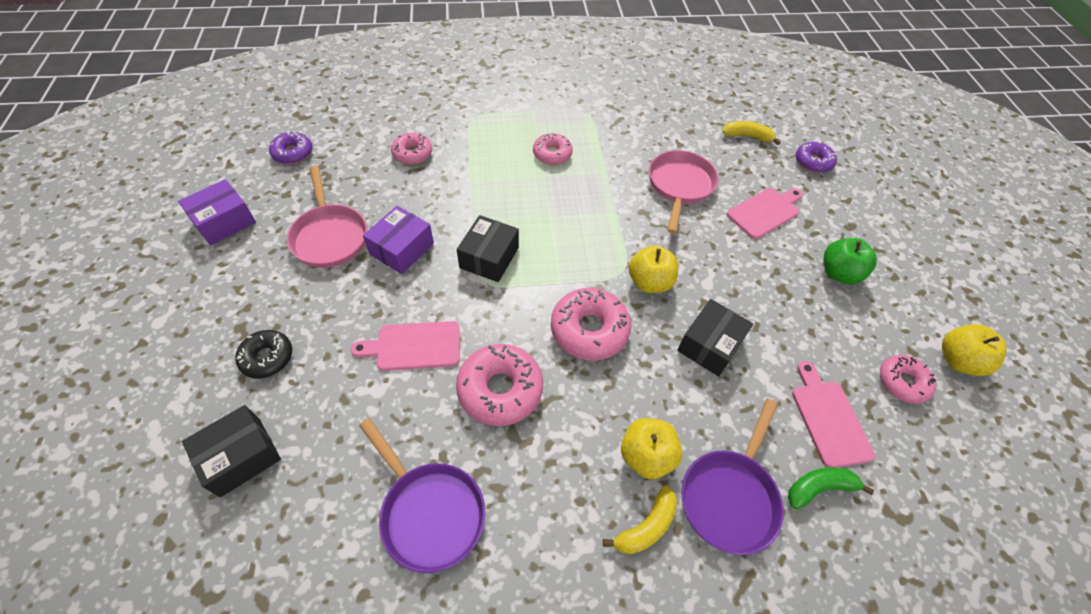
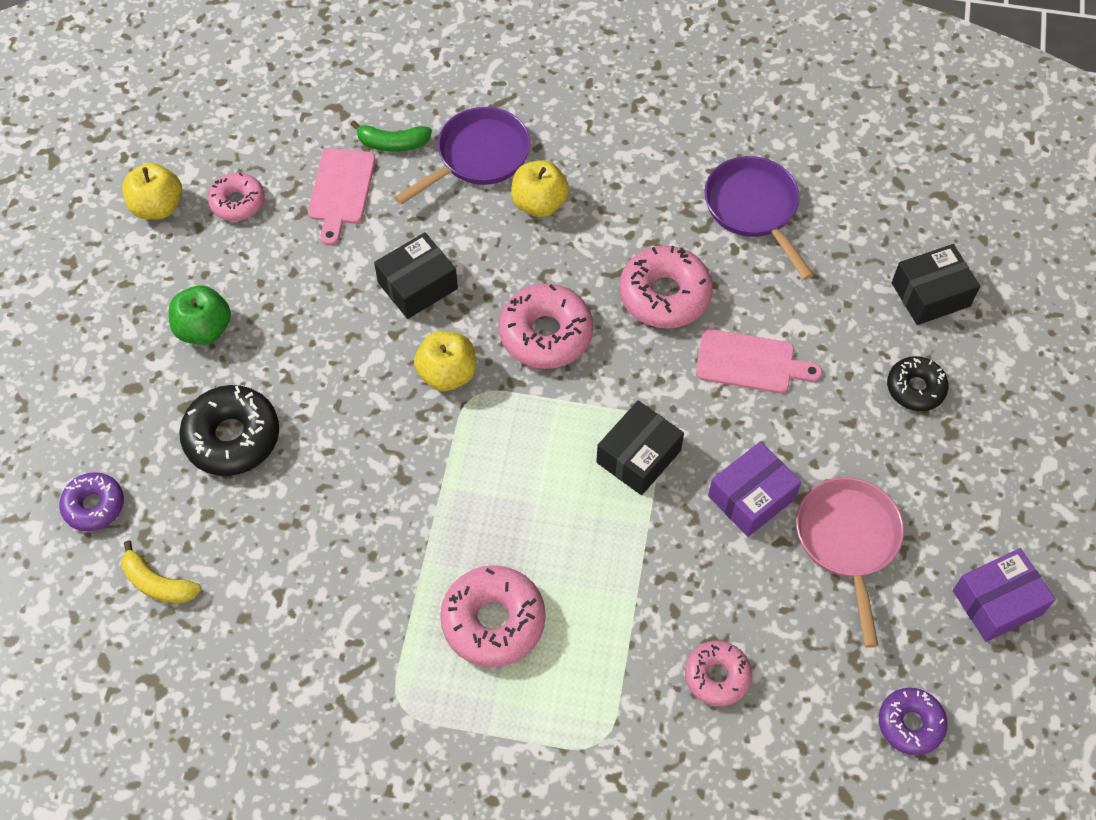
camera: 160 degrees left, 5 degrees up
(552, 154) = (493, 621): pink donut -> pink donut, size x1.60
(646, 527) = (564, 154): yellow banana -> none
(679, 186) = (327, 509): pink pan -> none
(765, 212) = (232, 437): pink cutting board -> black donut

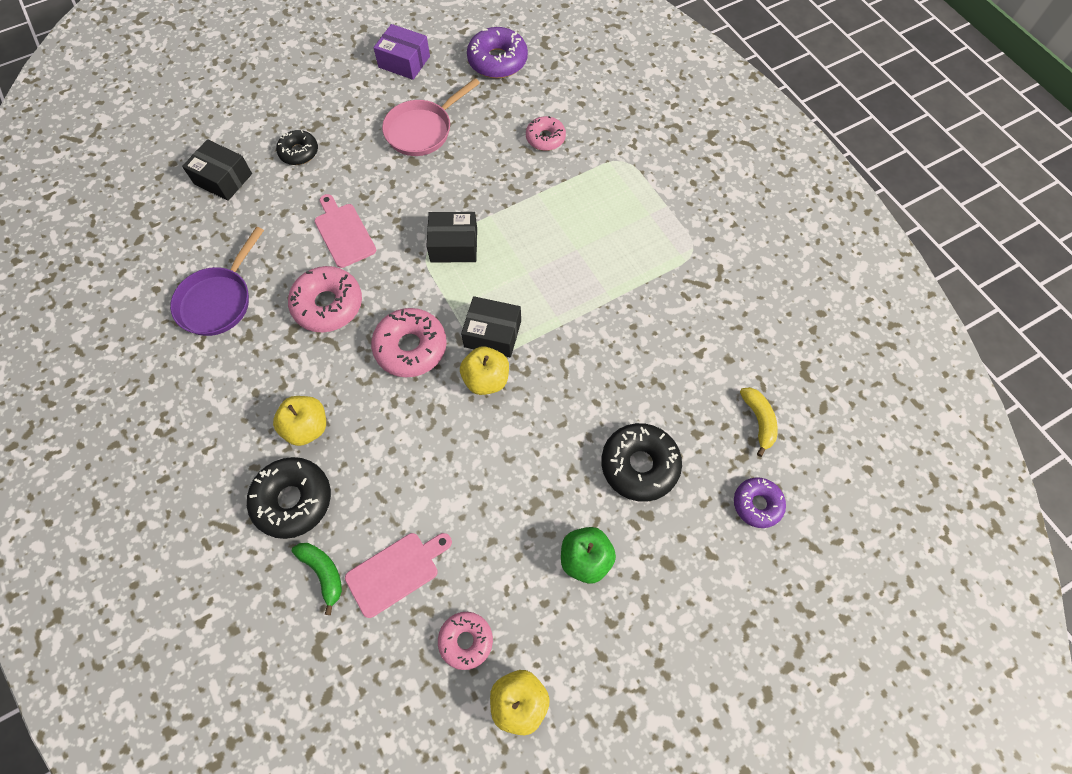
camera: 130 degrees left, 5 degrees up
(417, 285) = (436, 450): black box -> black box (492, 334)
(478, 157) = (293, 500): purple pan -> black donut
(493, 621) = (611, 243): pink donut -> none
(751, 497) = (433, 181): purple box -> none
(910, 724) = (497, 61): purple donut -> purple donut, size x1.60

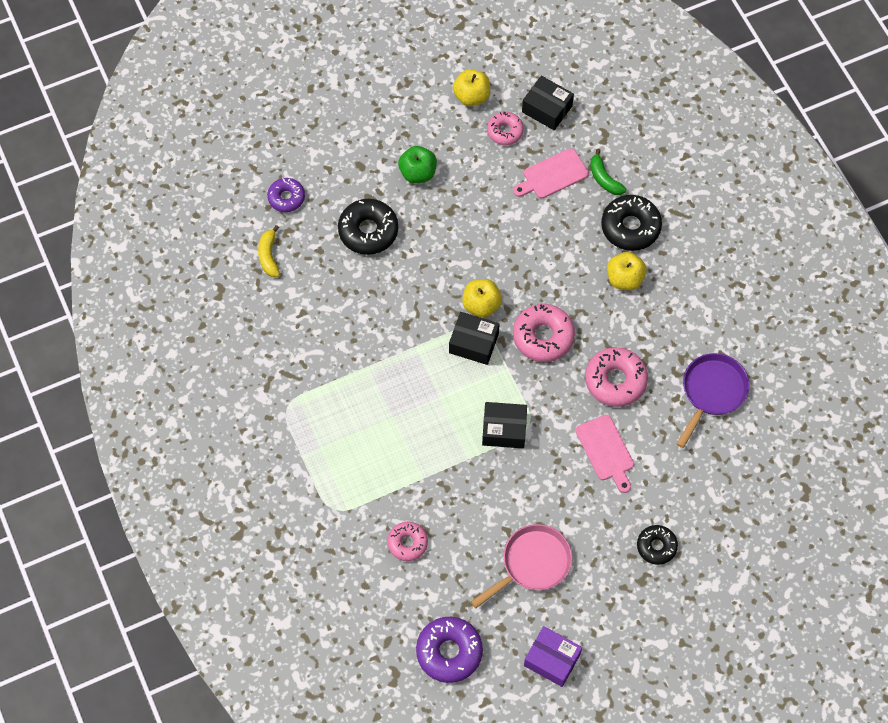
camera: 175 degrees left, 0 degrees up
(223, 179) = (728, 520): black box -> black box (547, 109)

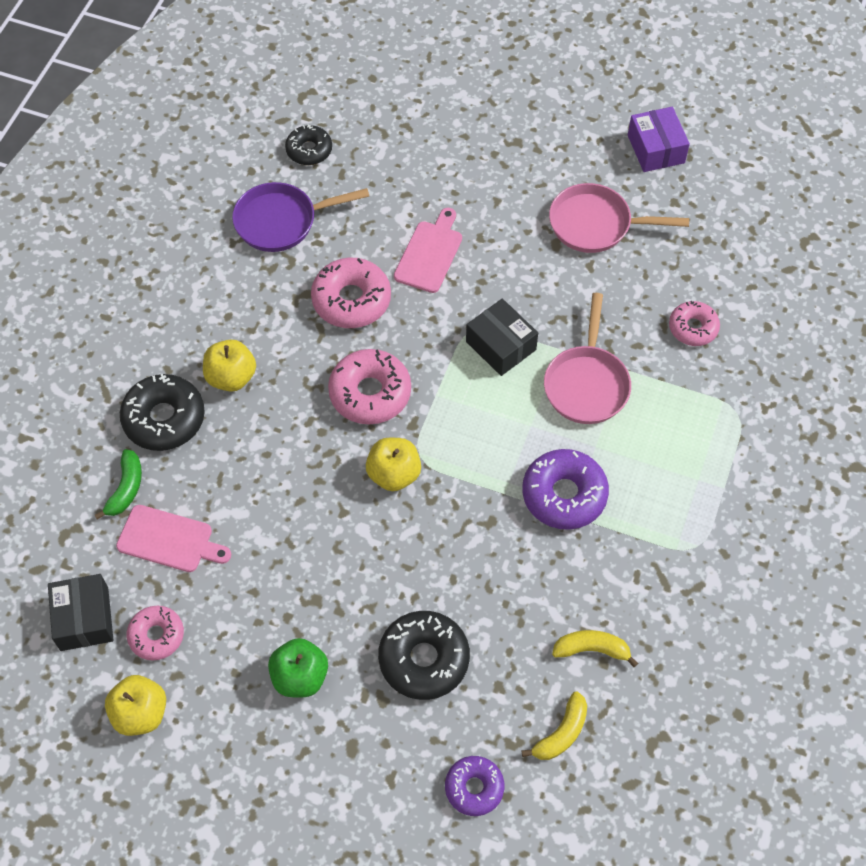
camera: 135 degrees left, 5 degrees down
(291, 307) = (592, 649): none -> yellow banana
(433, 450) = (586, 383): none -> pink pan
(449, 652) = (740, 220): purple donut -> purple donut (564, 495)
(473, 343) = (442, 445): black box -> none
(656, 546) = (475, 154): black donut -> black donut (309, 150)

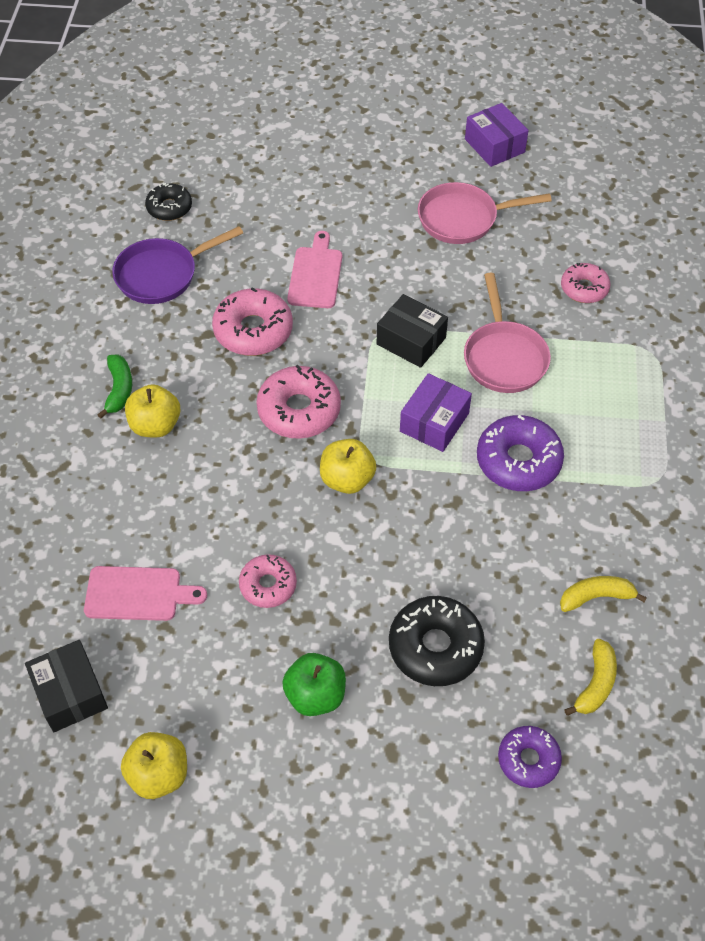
camera: 15 degrees left, 5 degrees down
(126, 488) = (78, 554): green banana -> green banana (119, 389)
(156, 636) = (153, 691): pink donut -> pink donut (268, 585)
(164, 419) = (98, 479): black donut -> none
(496, 436) = (434, 422): none -> purple box

